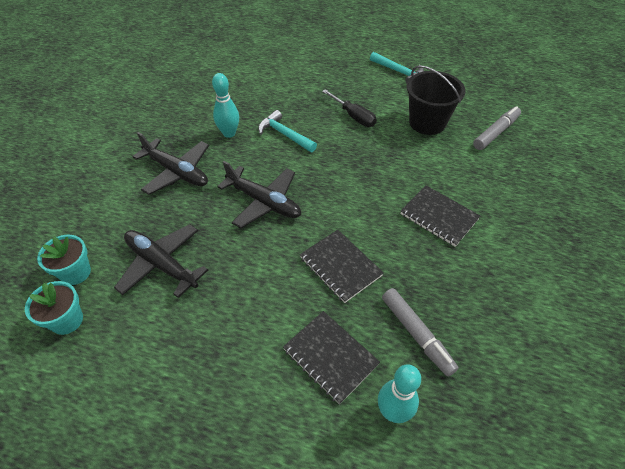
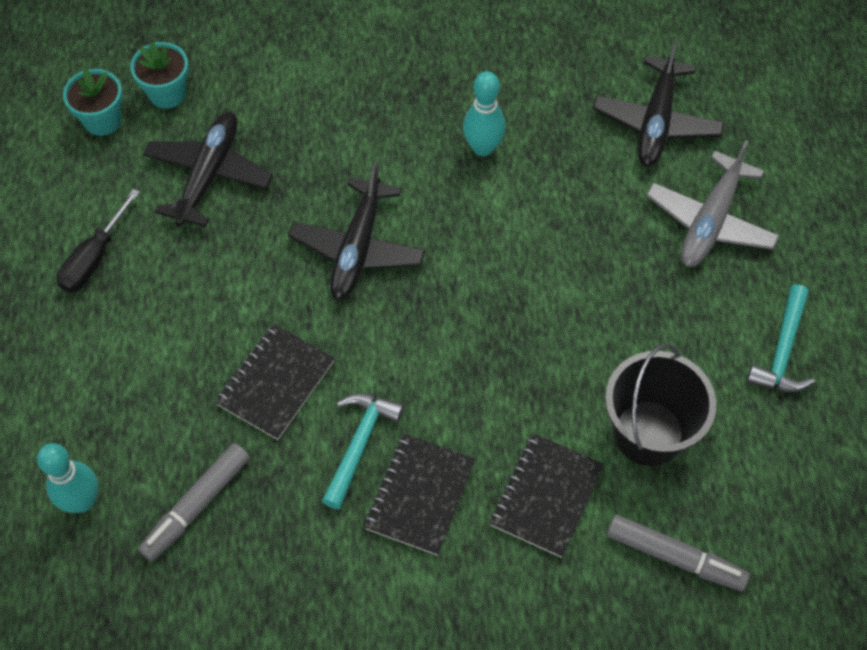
camera: 70 degrees right, 10 degrees up
(177, 172) = (372, 118): black plane -> black plane (656, 122)
(285, 134) = (514, 224): turquoise hammer -> turquoise hammer (359, 444)
(320, 72) = (710, 221): none -> grey plane
(330, 357) = (134, 411): black notebook -> black notebook (546, 496)
(353, 116) = (609, 310): black screwdriver -> black screwdriver (94, 257)

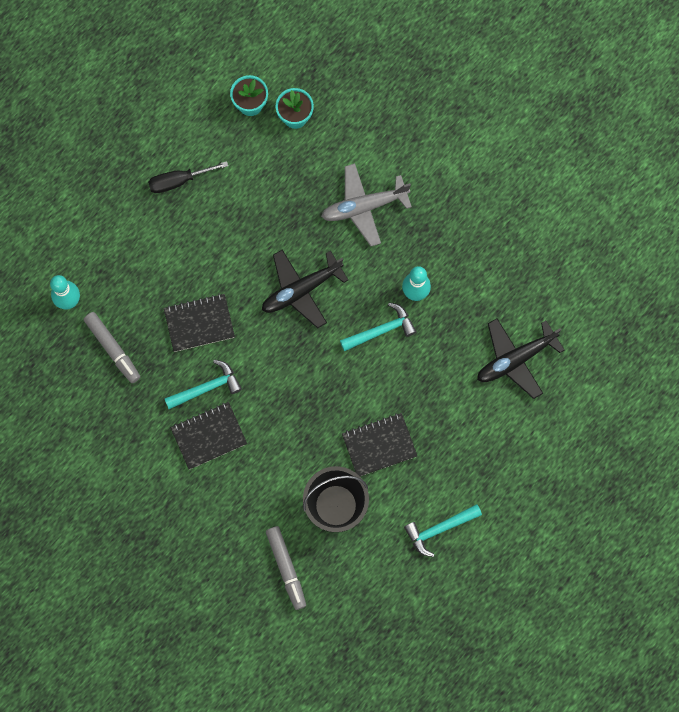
camera: 45 degrees right, 15 degrees up
(196, 505) = (113, 349): grey marker -> grey marker turned 120 degrees counterclockwise
(209, 174) = (271, 183): black plane -> none
(489, 213) = (381, 330): none -> turquoise hammer
(546, 496) = (261, 489): black notebook -> black notebook (379, 445)
(710, 221) = (480, 435): grey plane -> grey plane (363, 207)

